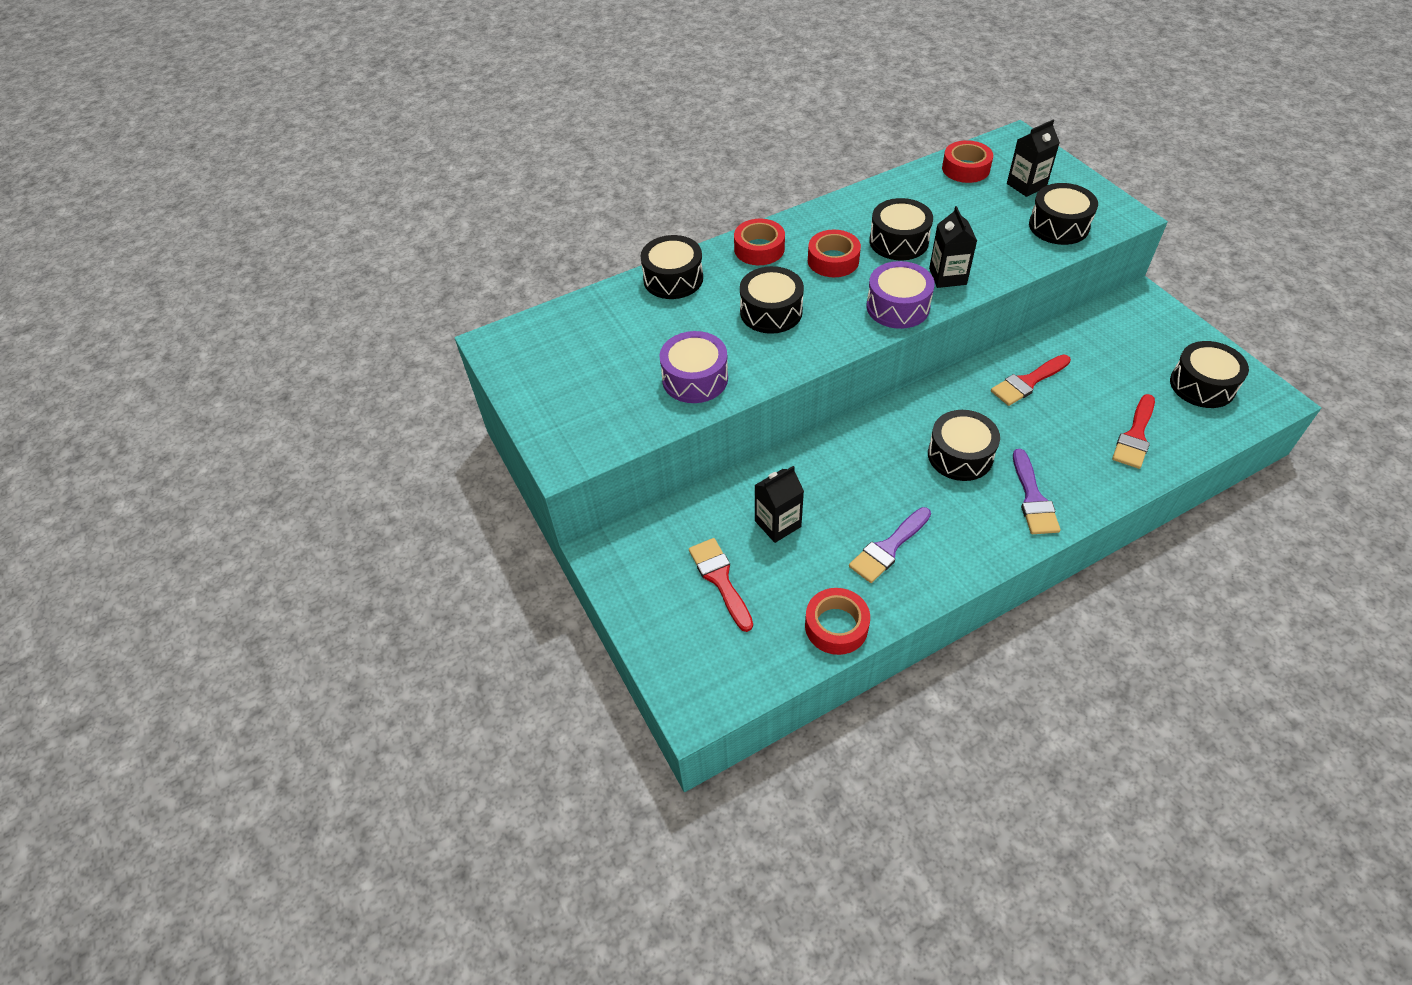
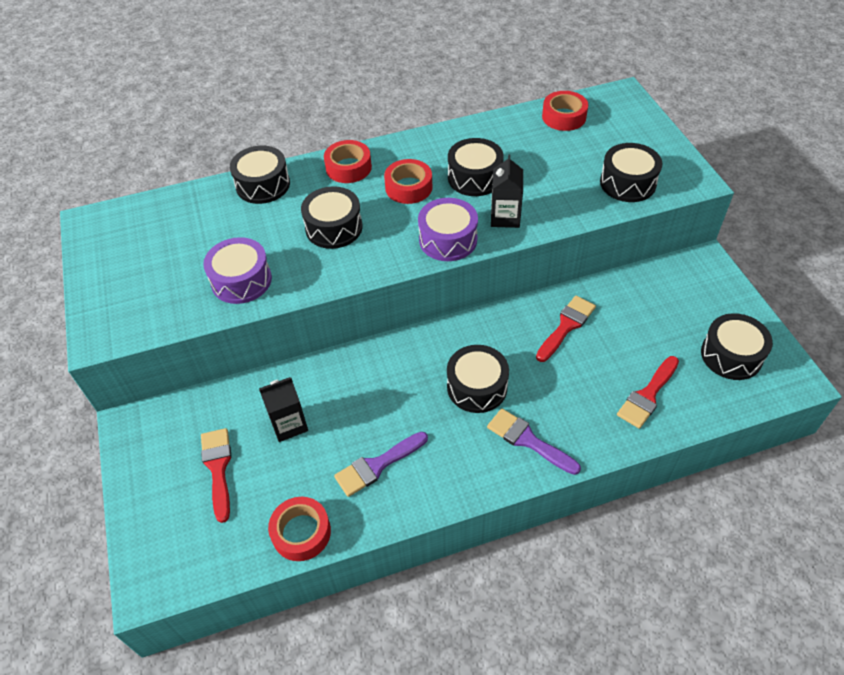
camera: 10 degrees right, 0 degrees up
(1026, 185) = (613, 140): black carton -> none
(1028, 382) = (566, 326): red brush -> red brush turned 150 degrees clockwise
(1033, 498) = (528, 440): purple brush -> purple brush turned 120 degrees clockwise

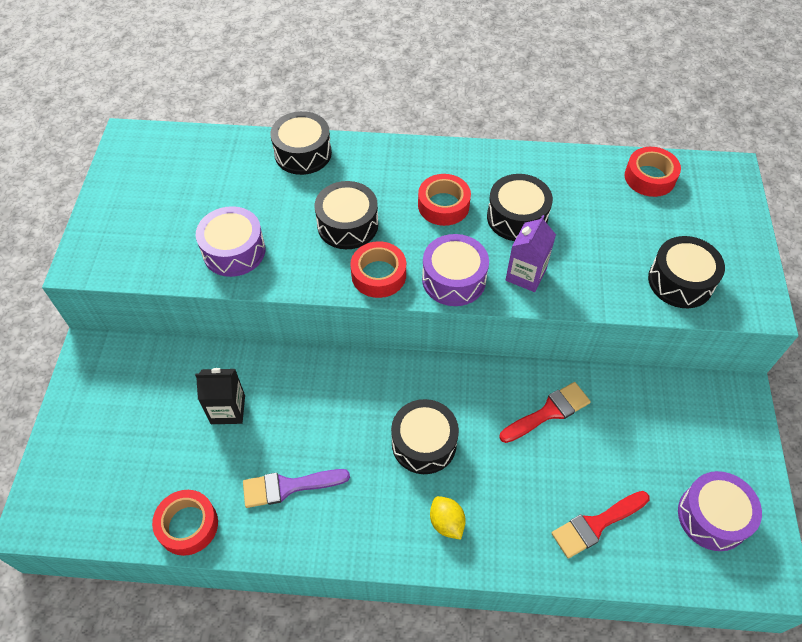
camera: 20 degrees right, 5 degrees up
(218, 468) = (145, 428): red brush -> none
(348, 167) = (394, 162): red tape -> red tape (378, 275)
(505, 217) = (525, 275): black carton -> purple carton
(528, 440) = (446, 522): purple brush -> yellow lemon
(731, 355) = (712, 516): black drum -> purple drum

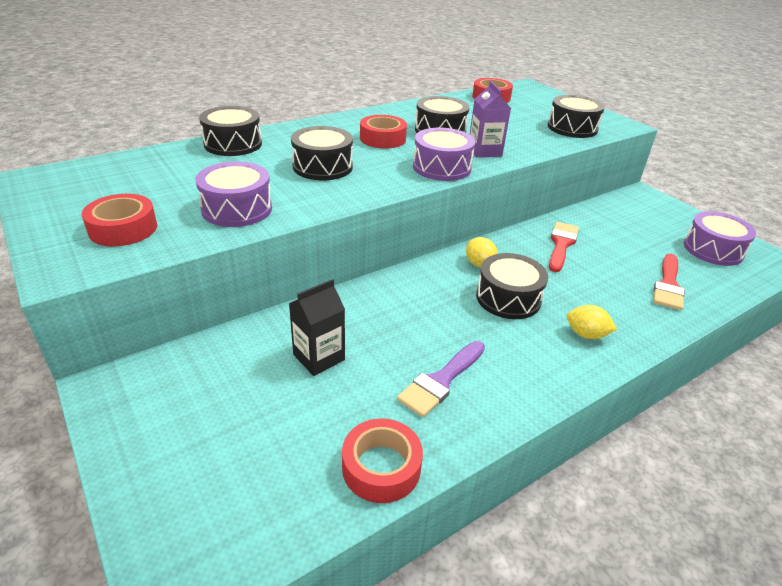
camera: 40 degrees left, 20 degrees down
(378, 275) = (384, 182): red tape -> red tape (123, 229)
(441, 390) = (479, 264): none -> yellow lemon

